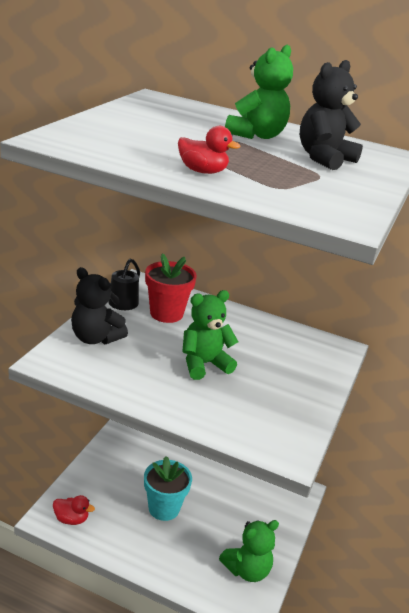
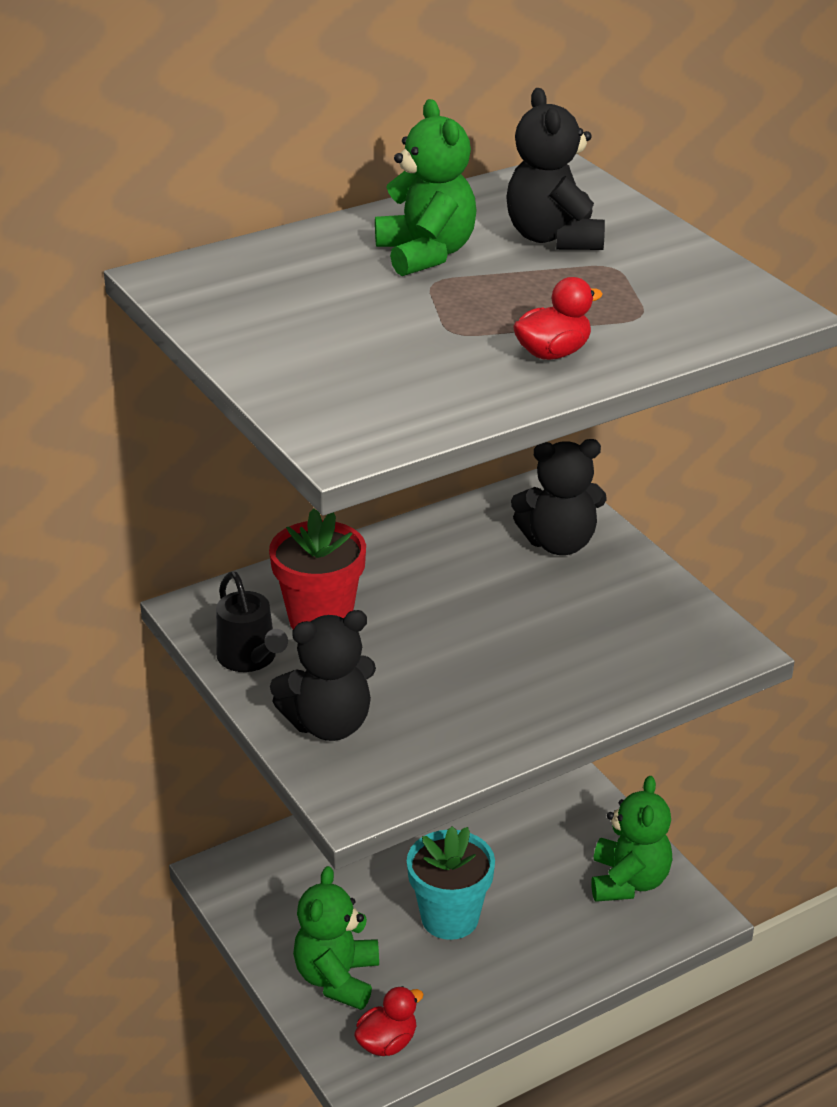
camera: 50 degrees left, 5 degrees up
(204, 364) = (485, 638): green teddy bear -> green teddy bear (337, 978)
(304, 365) = (559, 543): none -> black teddy bear

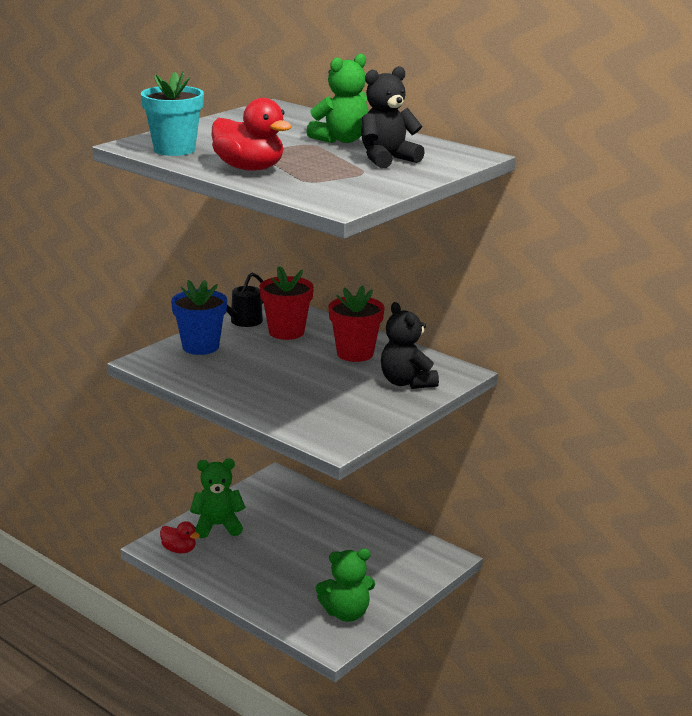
camera: 70 degrees right, 10 degrees down
(329, 724) = (200, 347): black teddy bear -> blue flower pot
(438, 568) = (355, 353): none -> red flower pot
(450, 918) = (280, 553): turquoise flower pot -> turquoise flower pot (174, 149)
(553, 353) = (249, 168): red duck -> red duck, size x1.71

